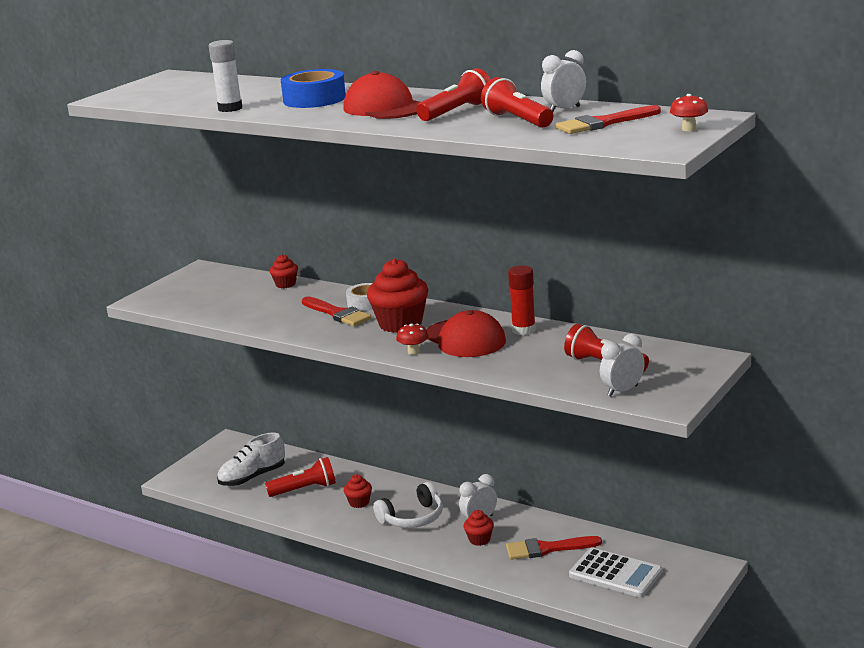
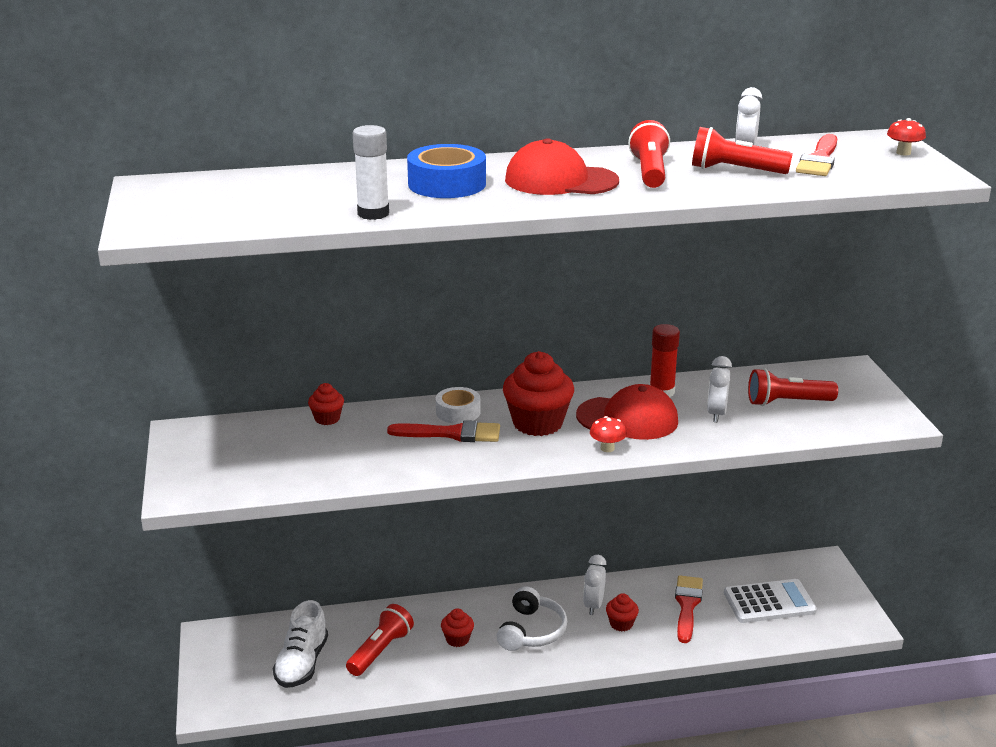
camera: 45 degrees left, 5 degrees up
(547, 549) = (687, 605): red brush -> red brush turned 150 degrees clockwise
(622, 391) = (846, 422): white clock -> white clock (716, 414)

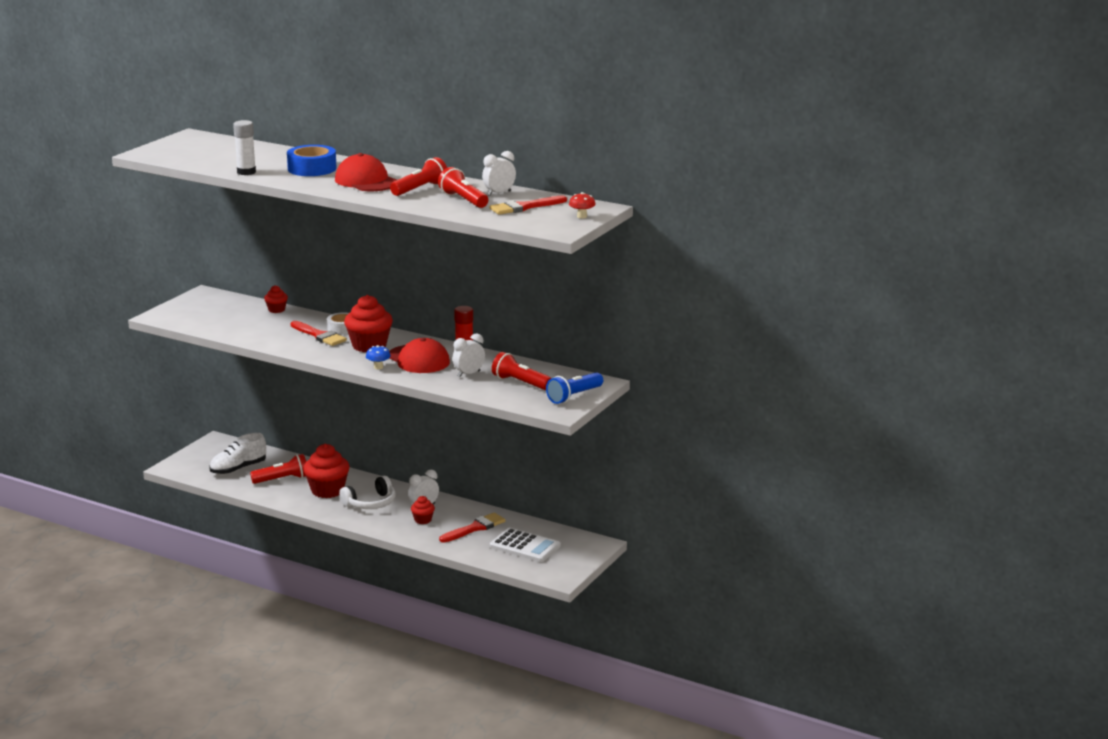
camera: 40 degrees right, 5 degrees down
(457, 639) = (327, 491): red cupcake -> red cupcake, size x1.97
(607, 448) = (378, 367): red mushroom -> blue mushroom
(868, 396) = (574, 396): none -> blue flashlight

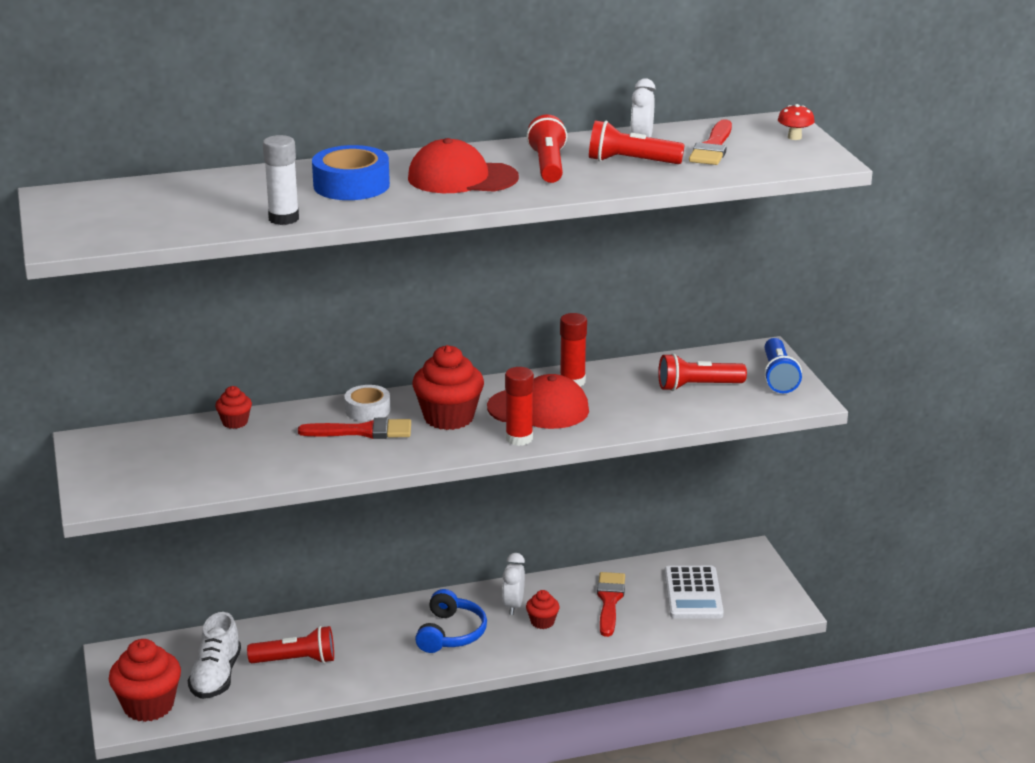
camera: 45 degrees left, 5 degrees up
(282, 479) = (296, 660): red flashlight -> red flashlight turned 60 degrees clockwise
(327, 491) = (375, 645): red cupcake -> red cupcake (148, 706)
(370, 503) = (451, 633): white headphones -> blue headphones
(378, 367) = (519, 438): blue mushroom -> red glue stick
(469, 374) = (627, 401): white clock -> none
(525, 546) = (693, 593): white calculator -> white calculator turned 105 degrees clockwise

